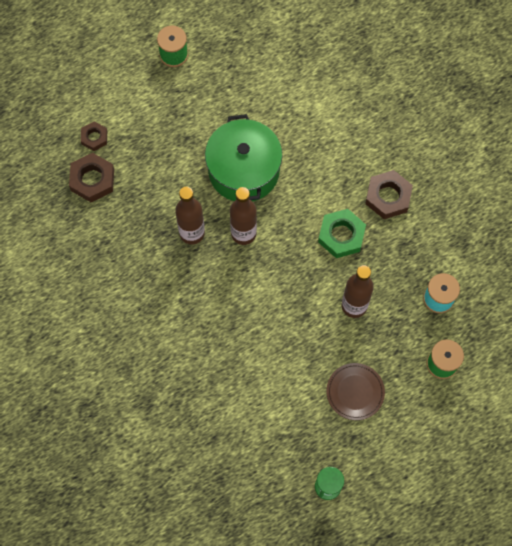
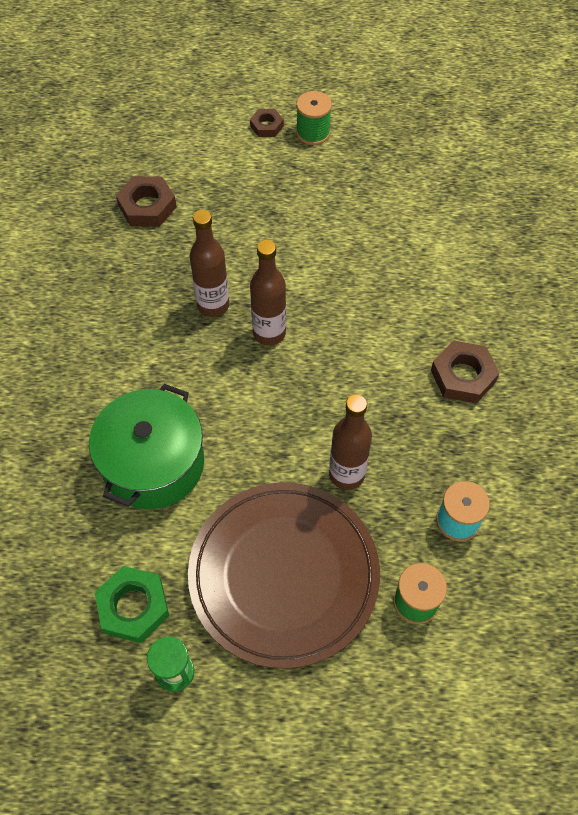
camera: 30 degrees right, 10 degrees down
(94, 137) = (178, 170): brown nut -> brown nut (266, 126)
(243, 170) = (312, 271): green pot -> green pot (153, 463)
(341, 235) = (380, 390): green nut -> green nut (133, 607)
(355, 392) = (284, 575): brown plate -> brown plate, size x2.28

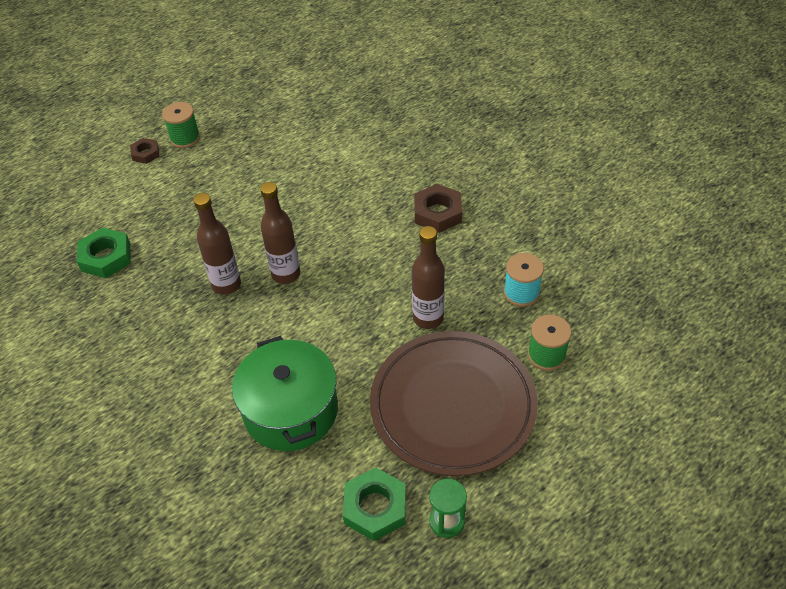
camera: 40 degrees left, 10 degrees down
(147, 206) = (106, 257): brown nut -> green nut

